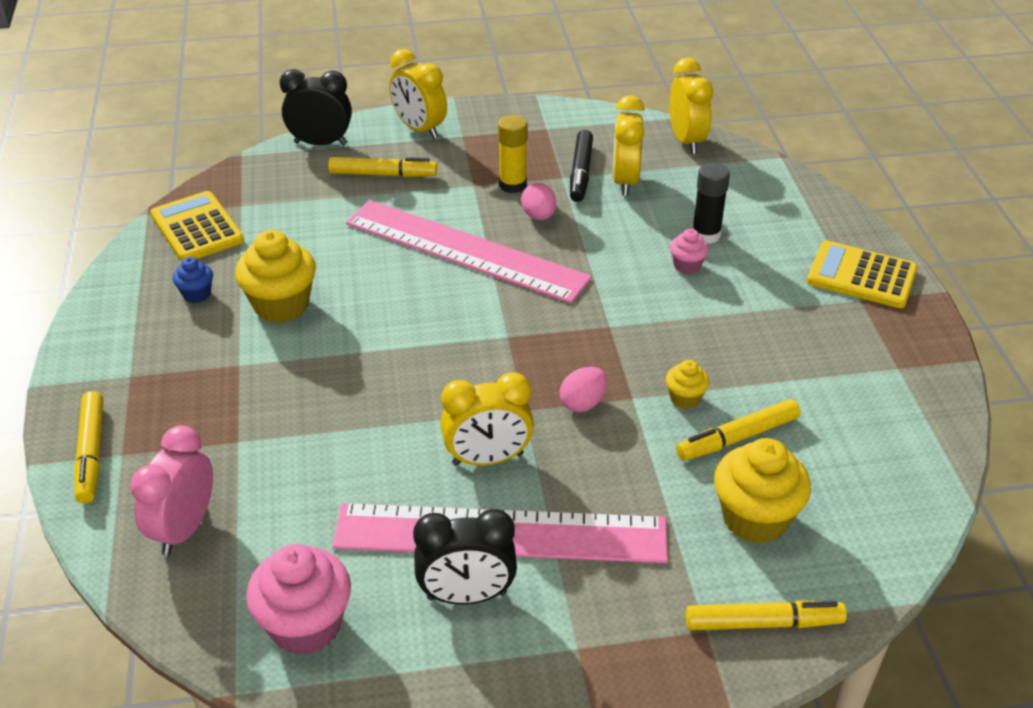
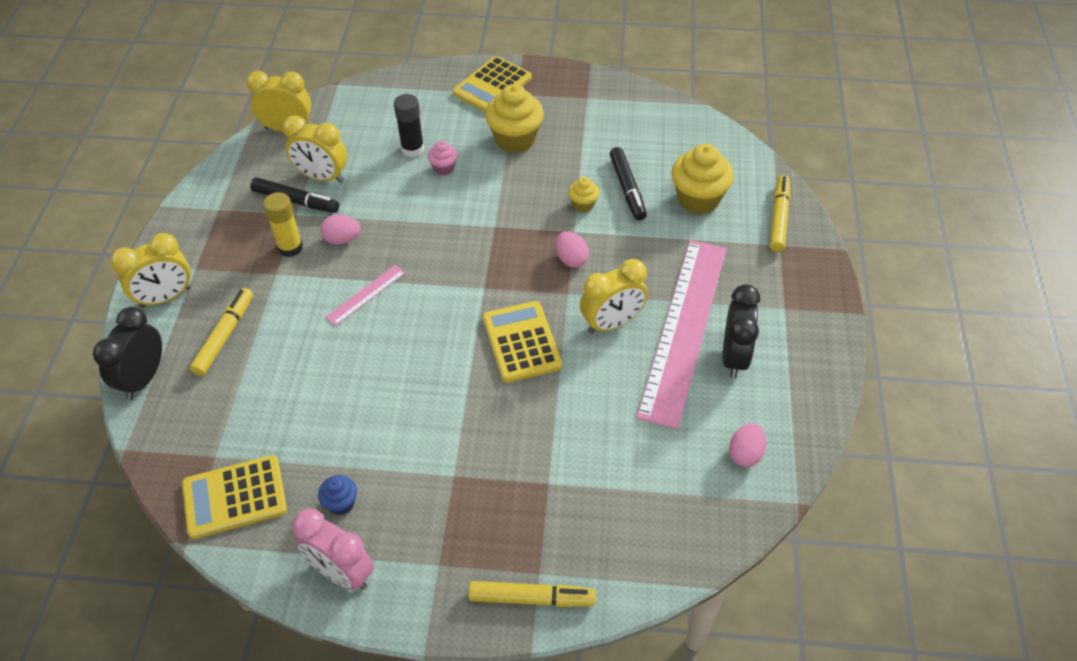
camera: 75 degrees left, 10 degrees up
(184, 529) = (636, 527): pink clock -> pink clock (341, 573)
(281, 305) = (385, 436): yellow cupcake -> yellow cupcake (515, 139)
(305, 626) = (745, 454): pink cupcake -> pink egg
(434, 383) = (521, 342): none -> yellow calculator
(465, 250) = (366, 295): pink ruler -> pink ruler, size x0.41
(488, 459) = (612, 323): yellow clock -> yellow clock turned 60 degrees clockwise
(737, 438) = (627, 188): yellow marker -> black marker

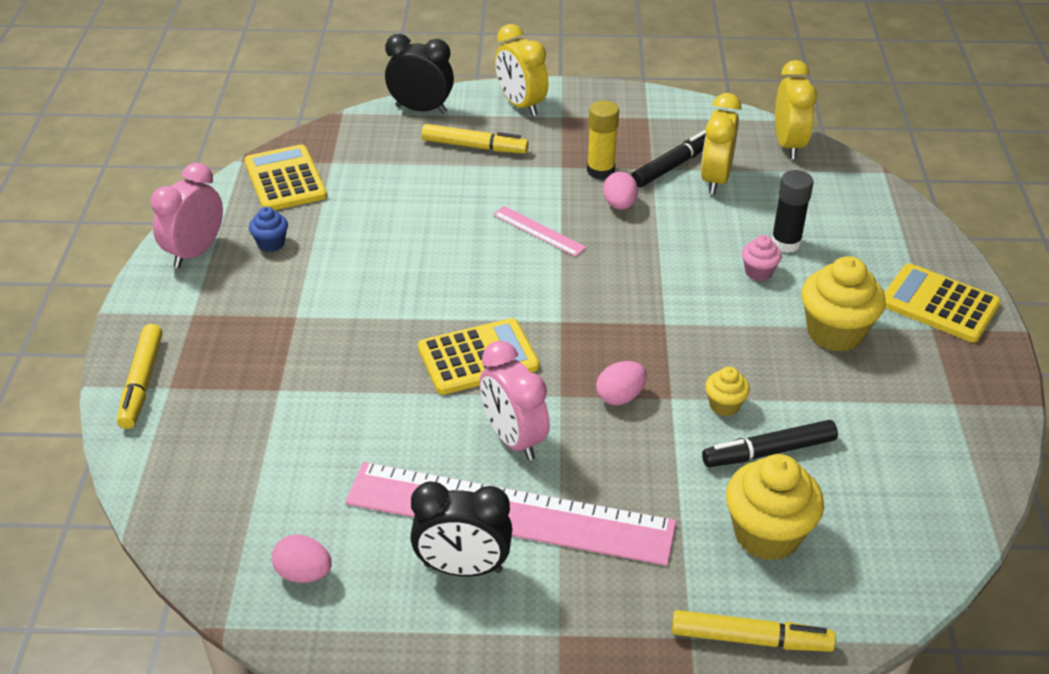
camera: 85 degrees right, 10 degrees down
(296, 201) = (672, 166): black marker -> black marker turned 150 degrees counterclockwise
(612, 323) = (513, 439): yellow clock -> pink clock

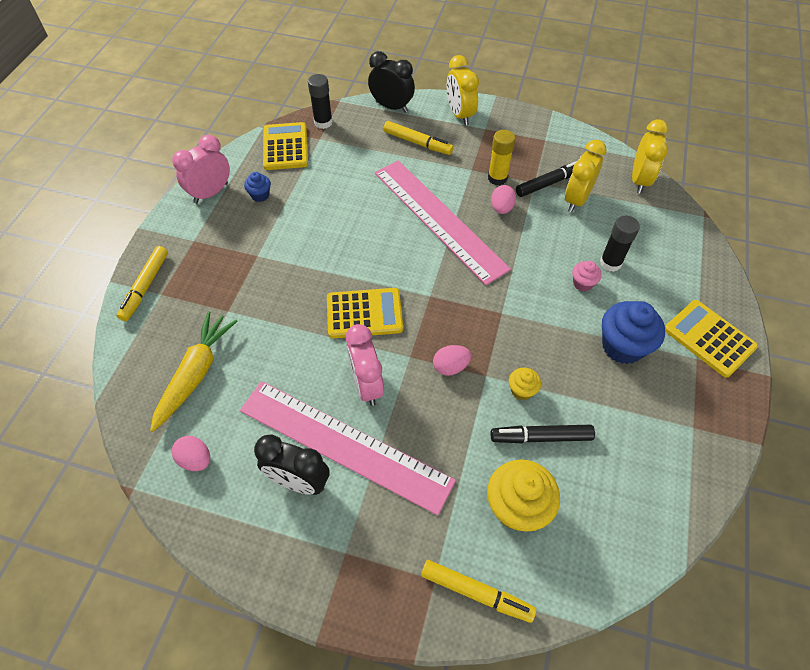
camera: 15 degrees right, 15 degrees up
(262, 473) = (196, 374): none -> yellow carrot
(329, 142) = (323, 122): none -> black glue stick
(539, 231) = (439, 219): pink ruler -> pink ruler, size x2.46
(835, 332) = (622, 346): yellow cupcake -> blue cupcake

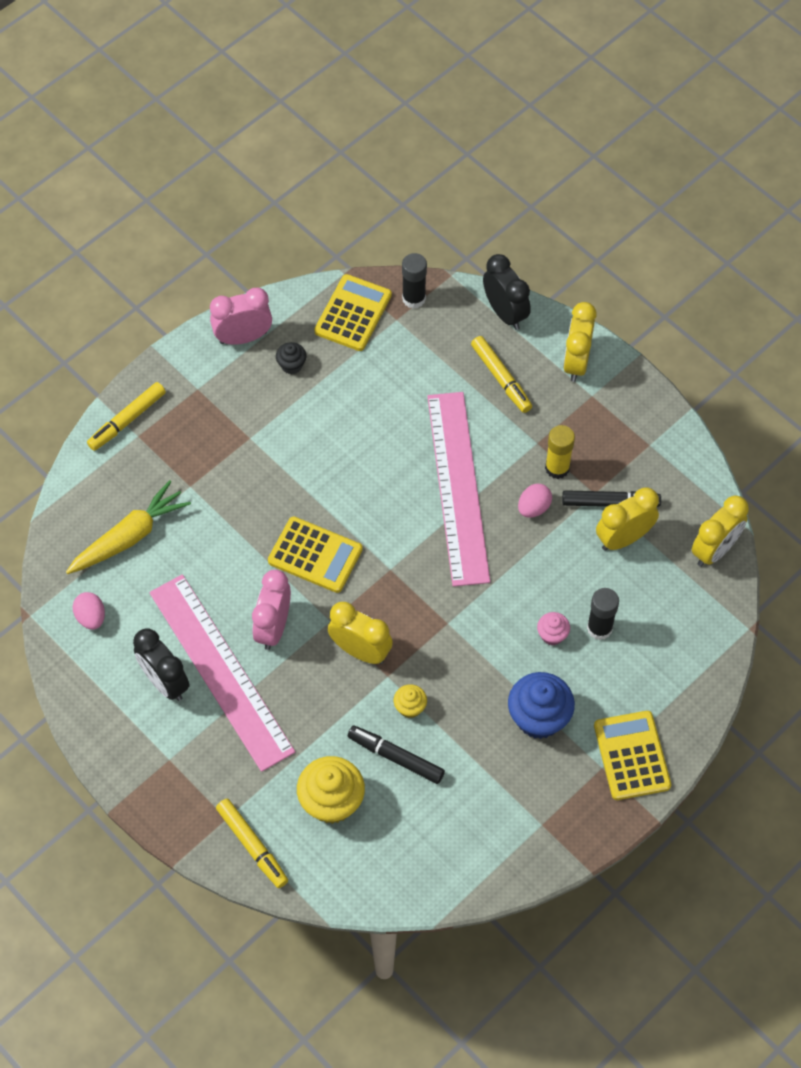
camera: 30 degrees right, 5 degrees up
(260, 195) = (291, 365): blue cupcake -> black cupcake
(450, 367) = (360, 651): pink egg -> yellow clock

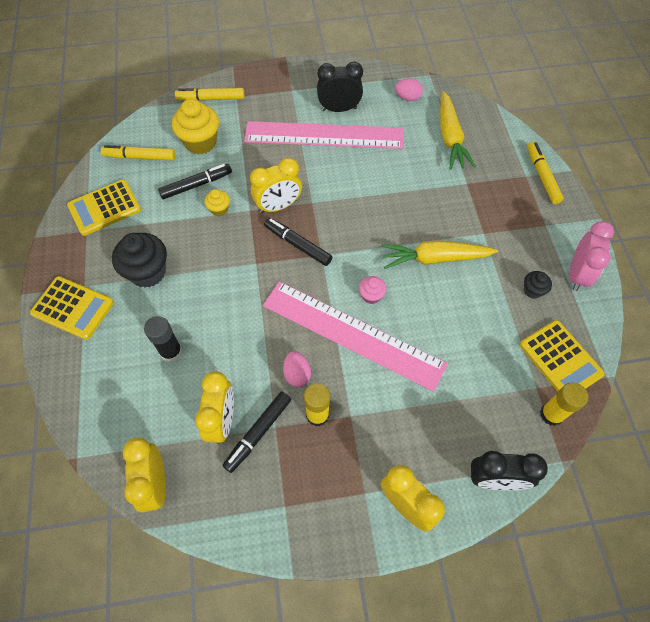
camera: 125 degrees right, 0 degrees up
(273, 627) = (331, 173): pink clock -> none
(315, 555) = (364, 220): yellow calculator -> yellow calculator (104, 208)
(316, 464) = (435, 258): none -> yellow carrot
(395, 598) = (297, 245): none -> black marker
(414, 298) = (551, 414): black glue stick -> yellow glue stick
(501, 378) = (429, 430): yellow marker -> yellow marker (140, 157)
(538, 718) = (148, 272): blue cupcake -> black cupcake
(552, 635) = (193, 318): pink cupcake -> pink cupcake (371, 296)

